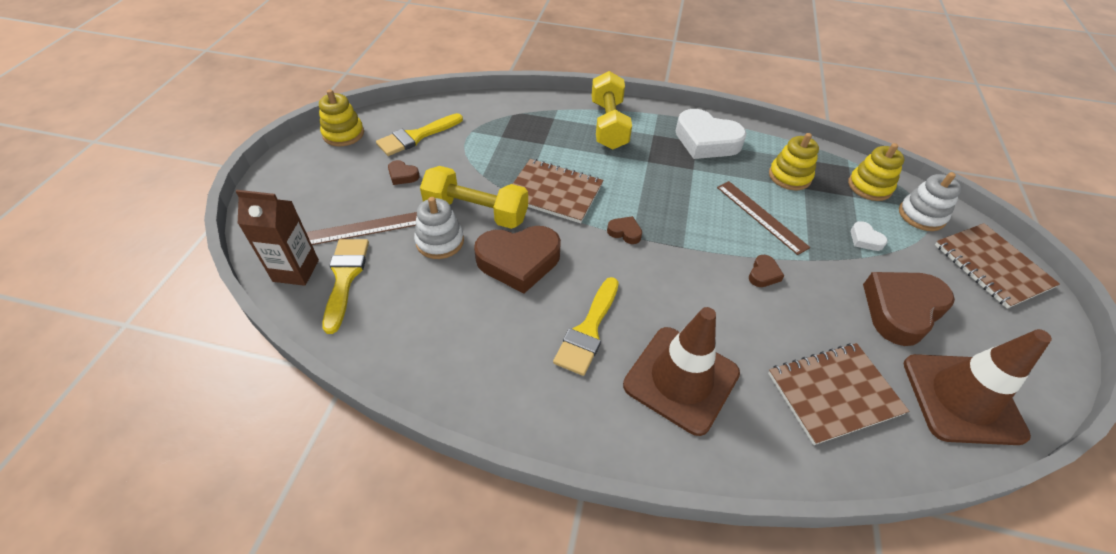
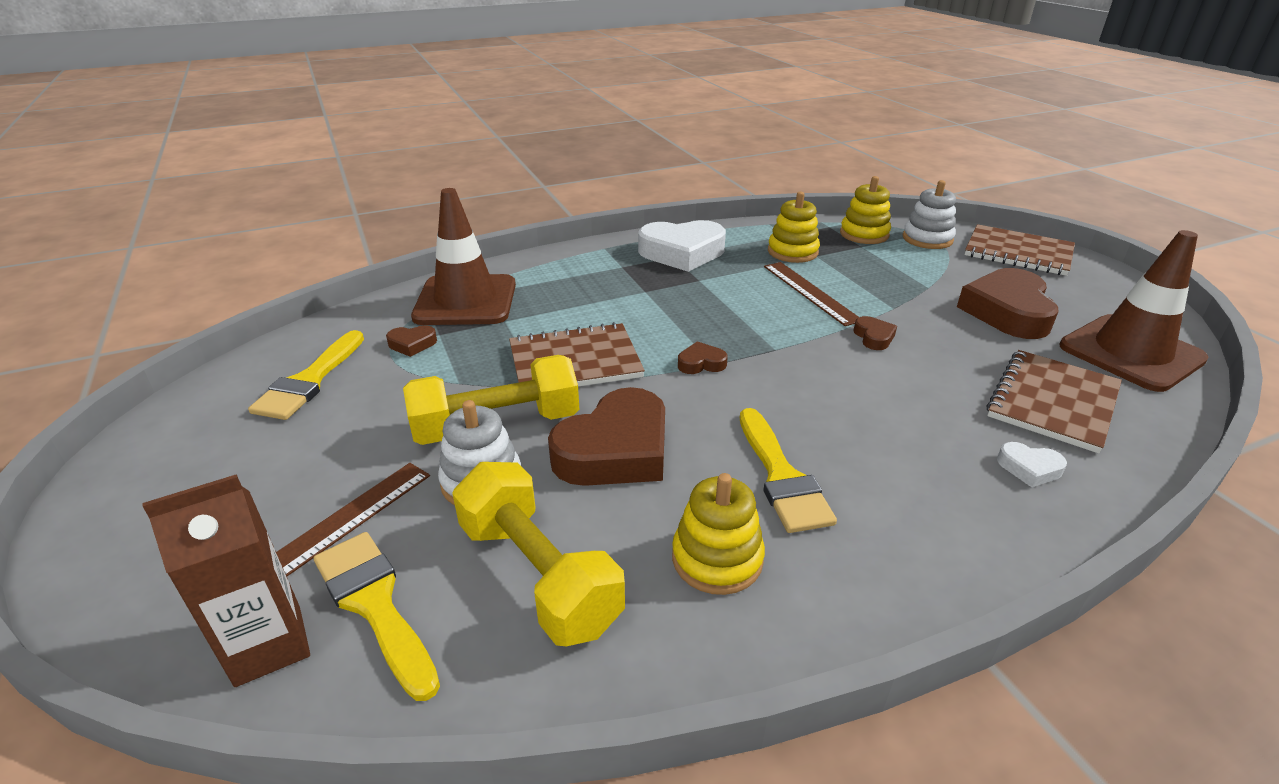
camera: 35 degrees left, 15 degrees down
(343, 134) = (174, 425): yellow stacking toy -> yellow stacking toy (717, 559)
(402, 175) = (336, 433): brown heart -> brown heart (412, 344)
(608, 125) = (562, 275): yellow dumbbell -> yellow dumbbell (538, 575)
(681, 379) = (927, 468): brown traffic cone -> brown traffic cone (466, 301)
(761, 216) = (810, 292): brown ruler -> brown ruler turned 45 degrees clockwise
(865, 239) = (913, 273): white heart -> white heart (1029, 468)

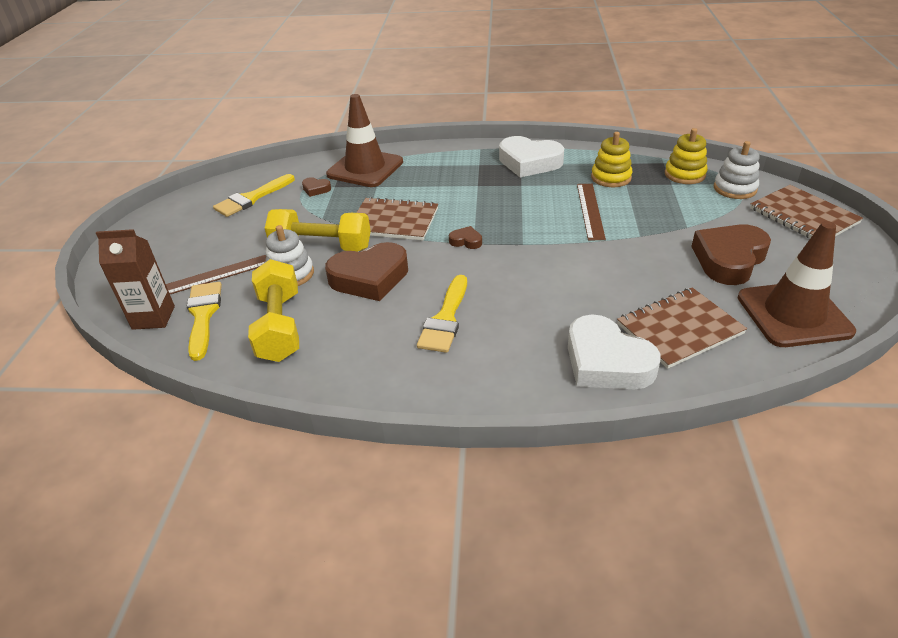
camera: 30 degrees right, 5 degrees up
(717, 559) = (369, 348): yellow stacking toy -> none
(873, 337) = (600, 252): brown heart -> none
(1029, 468) = (606, 362): white heart -> white heart, size x2.27

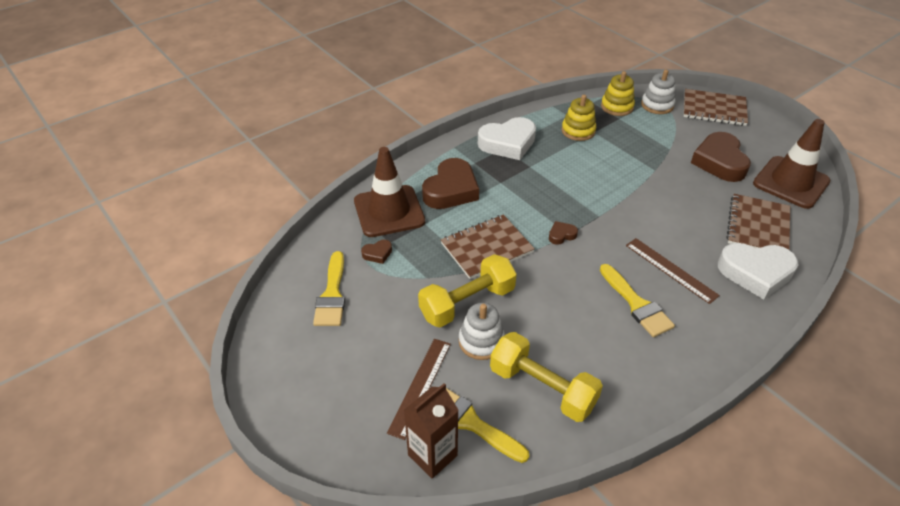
camera: 45 degrees left, 5 degrees up
(370, 278) = (543, 306): brown heart -> brown heart (451, 190)
(590, 210) = (602, 165): brown ruler -> brown ruler (671, 270)

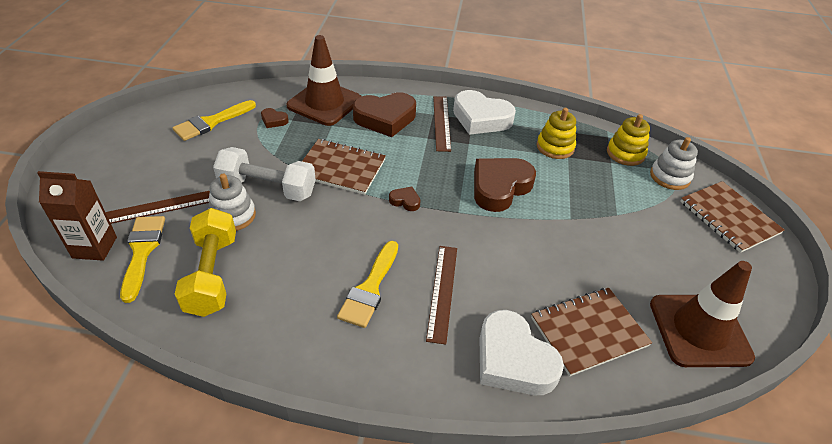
camera: 45 degrees right, 0 degrees up
(467, 303) = (267, 188): yellow dumbbell -> white dumbbell
(490, 165) = (441, 123): none -> brown ruler
(719, 162) = (649, 258): brown heart -> brown heart (500, 187)

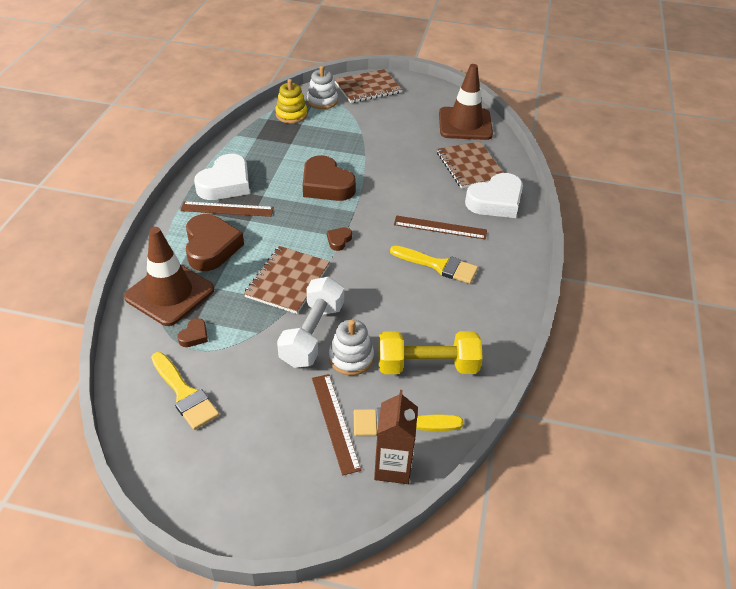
camera: 85 degrees left, 0 degrees up
(555, 147) = (277, 148): yellow stacking toy -> none

